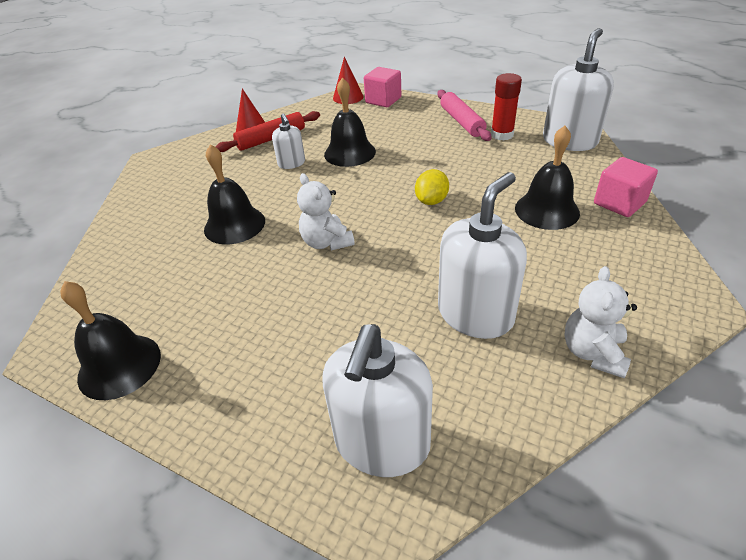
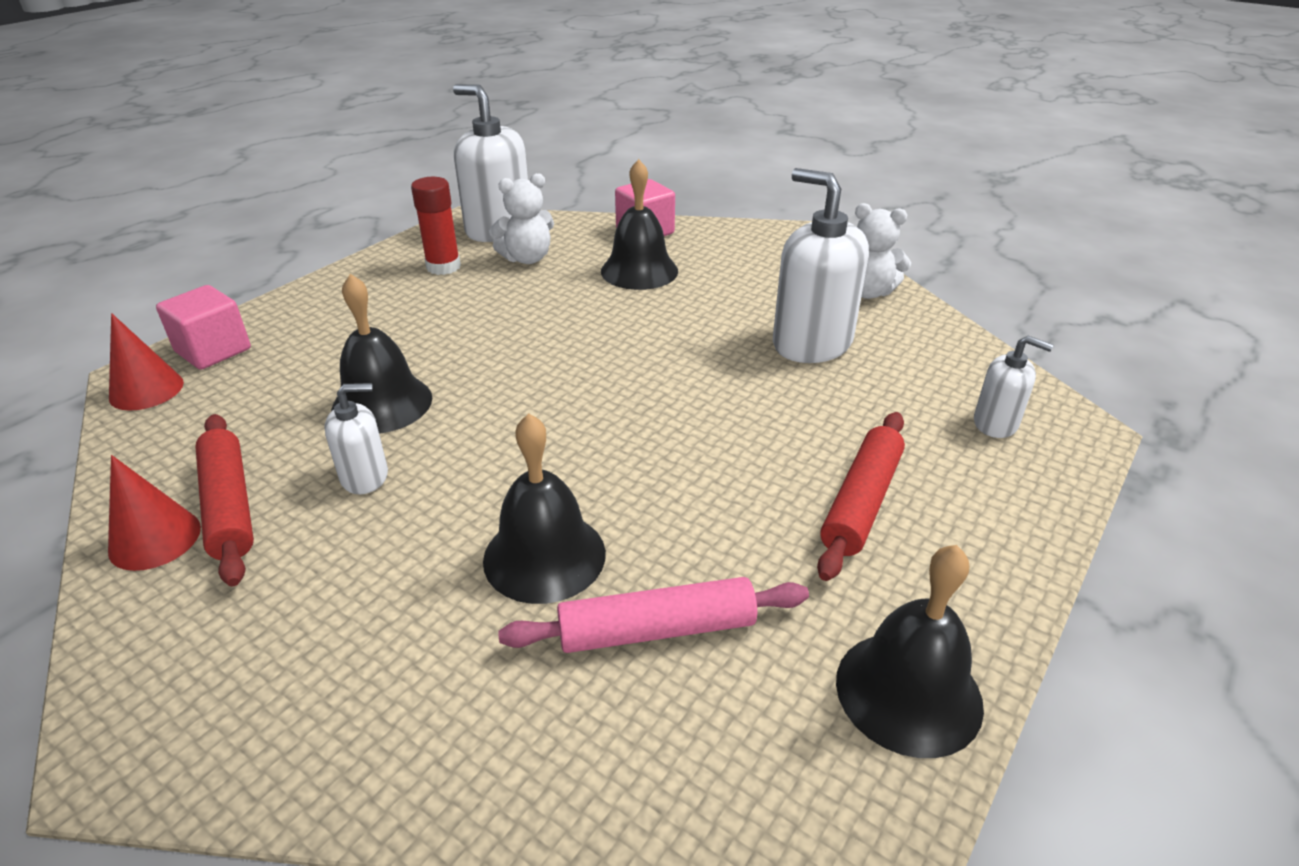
camera: 85 degrees left, 5 degrees down
(274, 346) = (861, 502): none -> red rolling pin
(326, 242) = (641, 444): white teddy bear -> white teddy bear (527, 258)
(382, 443) = (995, 423): white soap dispenser -> white soap dispenser, size x0.52
(431, 201) = (578, 342): yellow lemon -> none
(461, 121) = (375, 289): pink rolling pin -> pink rolling pin (656, 629)

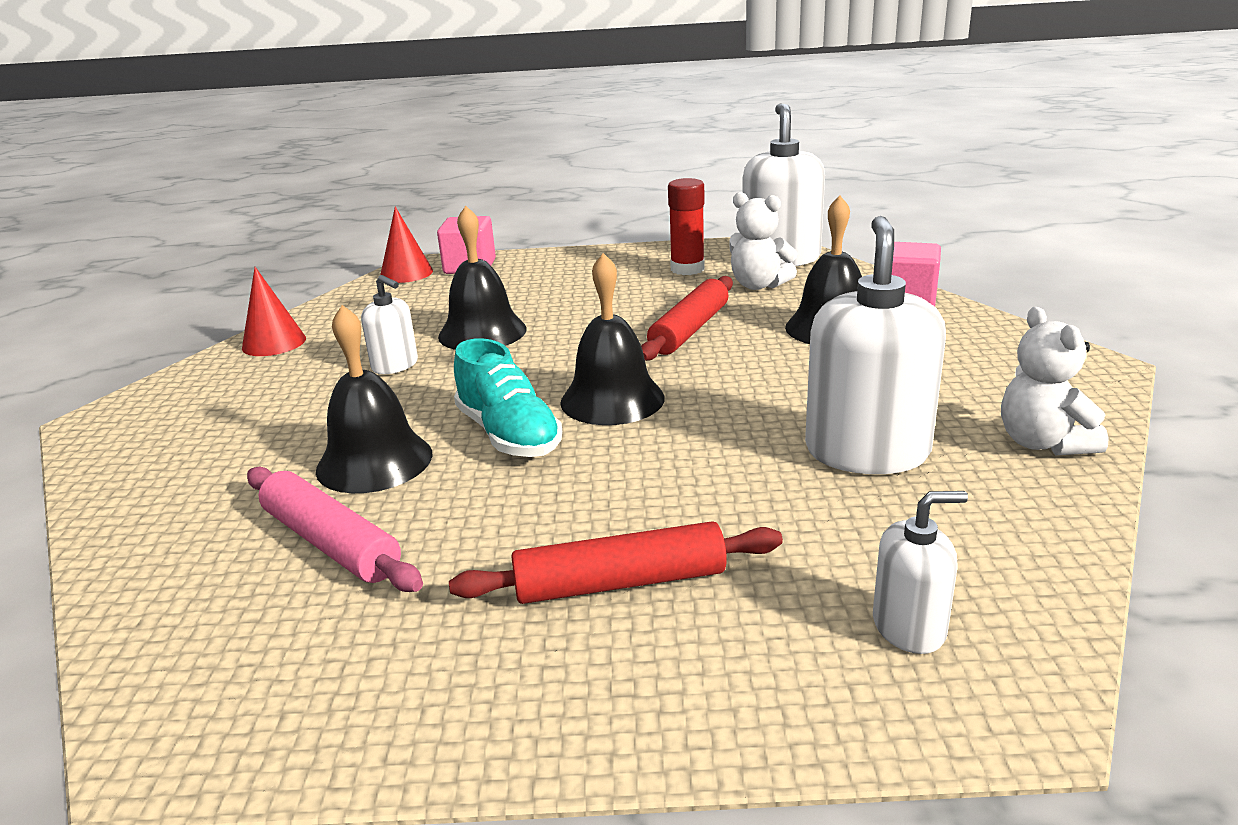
camera: 55 degrees right, 10 degrees down
(229, 506) = (323, 345): red rolling pin -> red rolling pin (689, 330)
(598, 466) = (508, 434): none -> turquoise shoe
(908, 692) = (353, 713): black bell -> black bell (612, 399)
(995, 423) = (909, 627): white soap dispenser -> white soap dispenser turned 90 degrees counterclockwise

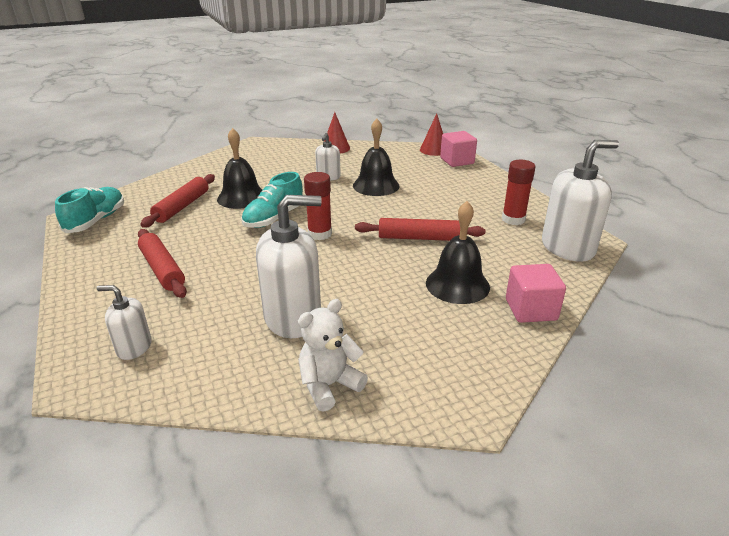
camera: 65 degrees right, 5 degrees up
(251, 699) = (96, 221): none -> turquoise shoe
(331, 543) = (182, 207): pink rolling pin -> red rolling pin
(612, 399) = (320, 234): black bell -> red glue stick
(758, 285) = (508, 248): white teddy bear -> none
(909, 627) = (134, 347): white soap dispenser -> white soap dispenser turned 135 degrees clockwise

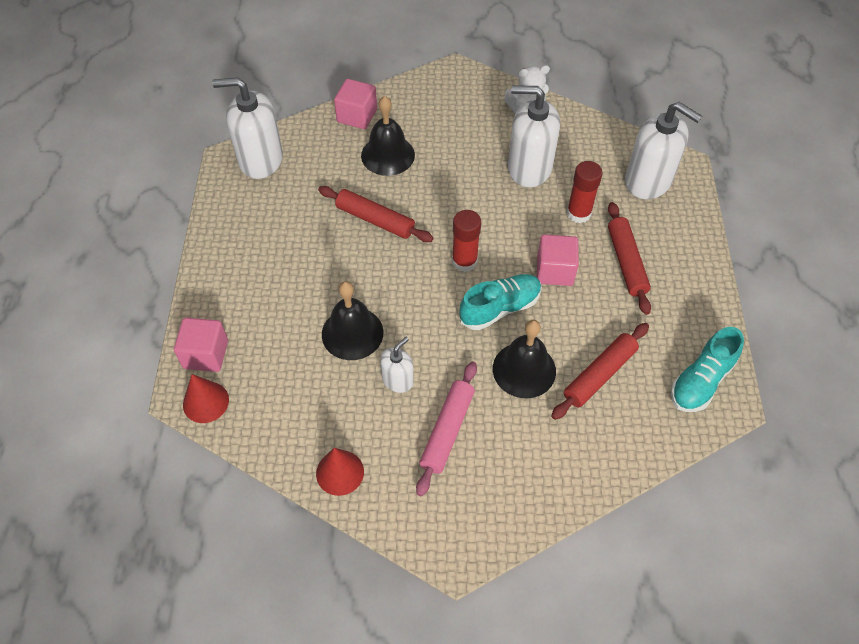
camera: 155 degrees left, 25 degrees up
(134, 347) = (648, 181): white soap dispenser -> white soap dispenser, size x1.91
(234, 247) = (554, 271): none -> pink cube
(283, 169) = (447, 431): none -> pink rolling pin
(513, 219) = (264, 212): red glue stick -> red glue stick (578, 213)

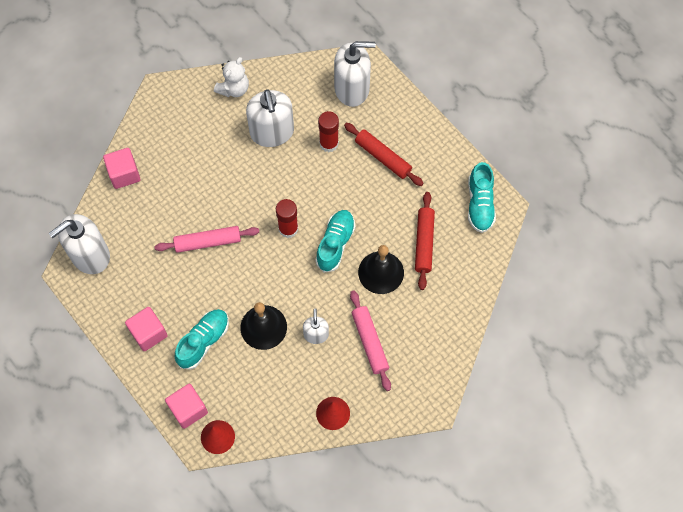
camera: 40 degrees left, 10 degrees up
(283, 303) = (203, 341): none -> turquoise shoe
(375, 220) = (208, 242): red rolling pin -> pink rolling pin
(388, 155) = (173, 189): black bell -> none
(529, 168) = (272, 132): white soap dispenser -> white soap dispenser turned 75 degrees counterclockwise
(554, 271) = (346, 195): pink cube -> pink cube (148, 333)

